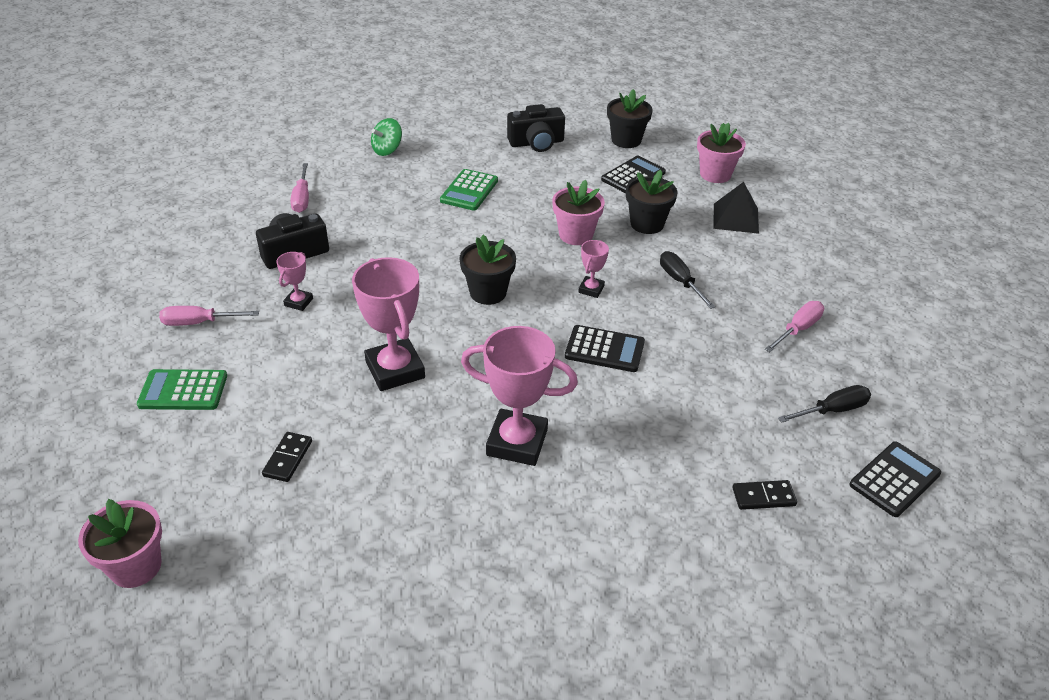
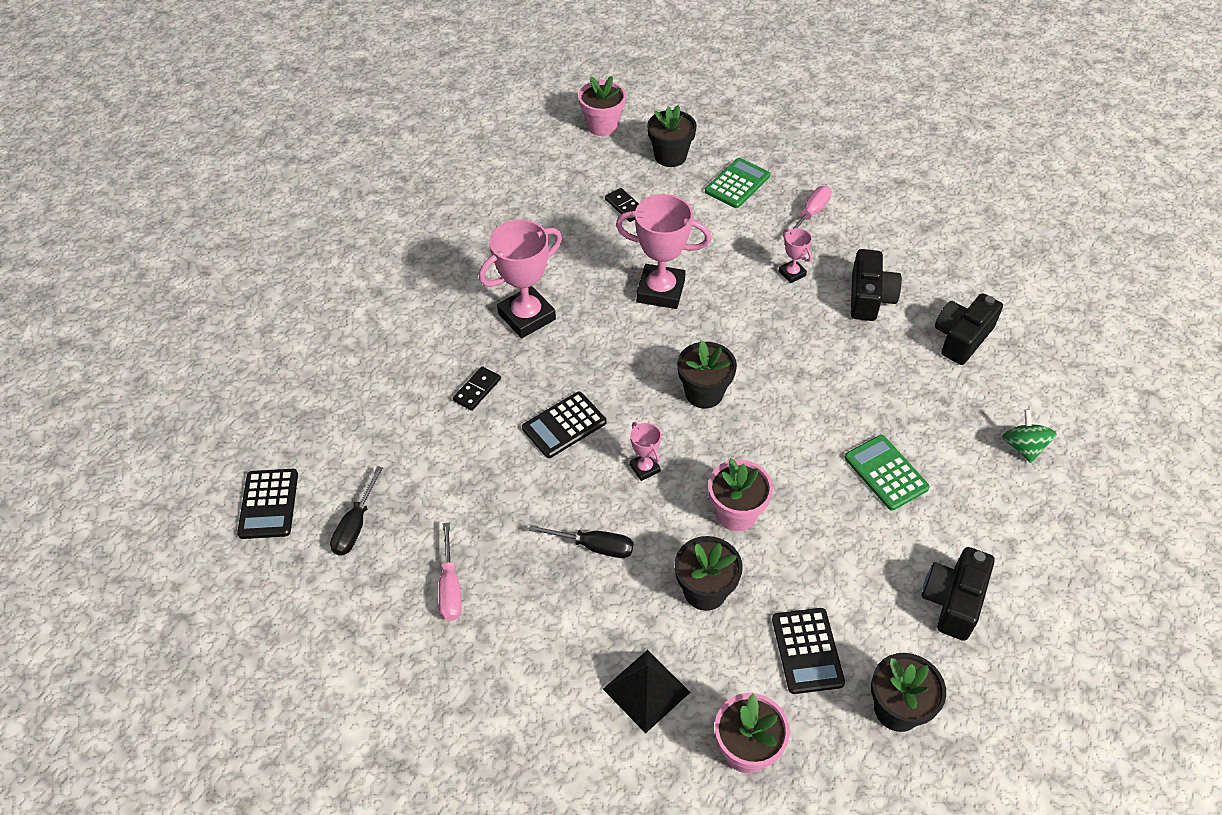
camera: 130 degrees right, 10 degrees up
(165, 467) = (670, 156): none -> black flower pot
(302, 198) = (961, 338): pink screwdriver -> black camera
(763, 497) = (345, 414): black domino -> black domino (477, 390)

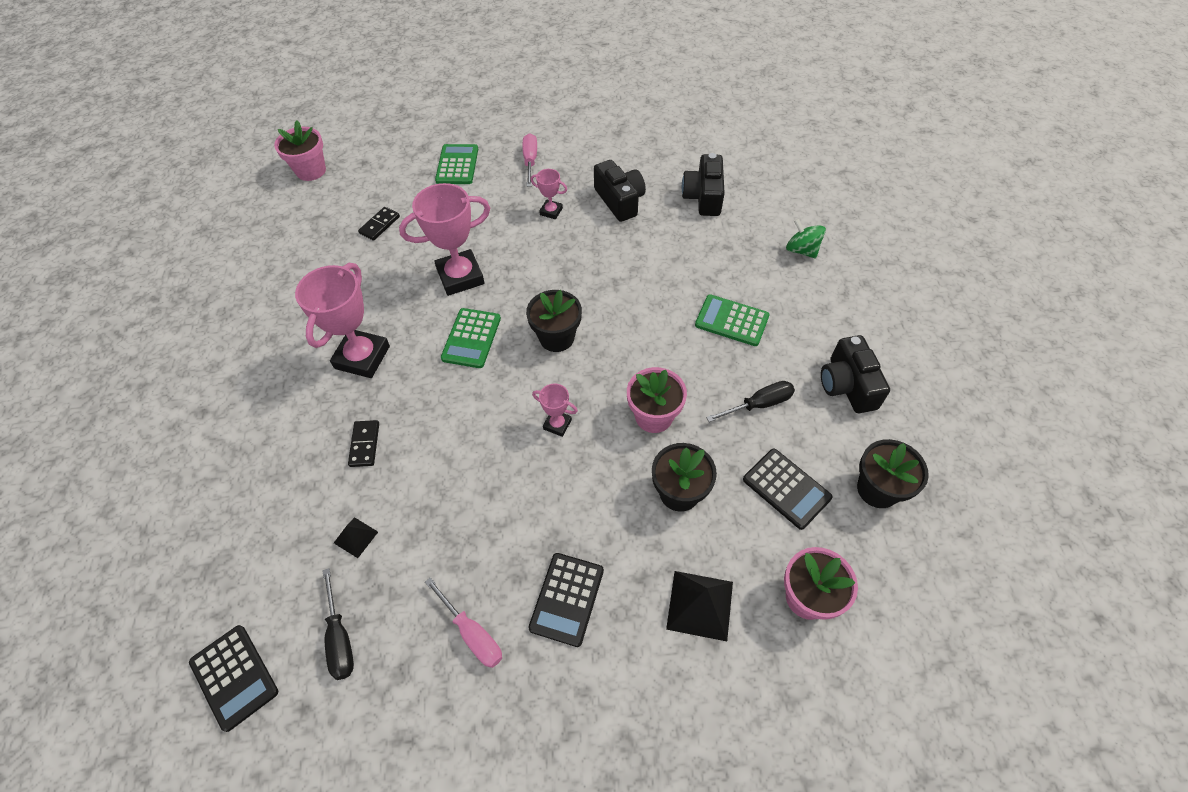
camera: 35 degrees left, 5 degrees up
(419, 458) = (356, 537): none -> black pyramid
(564, 425) = (464, 429): black calculator -> black calculator (567, 599)
(594, 546) = (567, 514): black screwdriver -> black screwdriver (759, 404)
(625, 206) = (379, 225): black domino -> black domino turned 75 degrees counterclockwise
(628, 351) = (471, 338): none -> green calculator
(670, 156) = (387, 169): black flower pot -> none

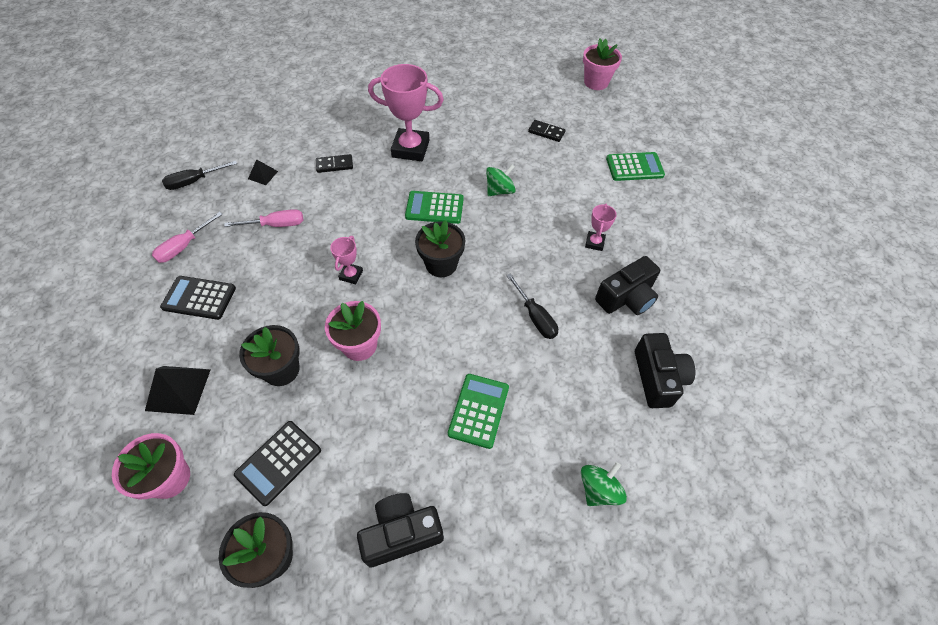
camera: 80 degrees right, 0 degrees up
(234, 677) = (180, 142): black calculator -> none
(460, 276) = (499, 190): pink trophy -> green spinning top
(530, 161) = (659, 218): pink screwdriver -> pink screwdriver (276, 225)
(703, 197) = (657, 378): black camera -> black camera turned 90 degrees clockwise
(759, 404) = (374, 437): black screwdriver -> black screwdriver (535, 316)

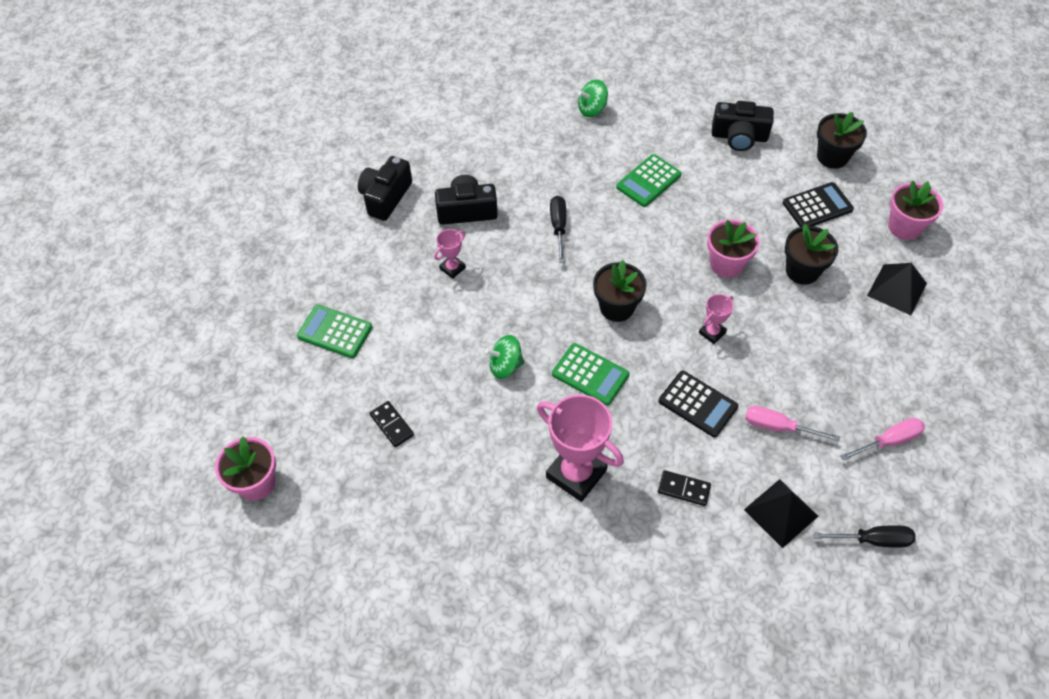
camera: 150 degrees left, 0 degrees up
(199, 298) = (874, 370): black calculator -> black calculator (698, 404)
(263, 175) = (781, 512): black pyramid -> black pyramid, size x1.78
(657, 378) = (495, 149): black camera -> black camera (386, 197)

